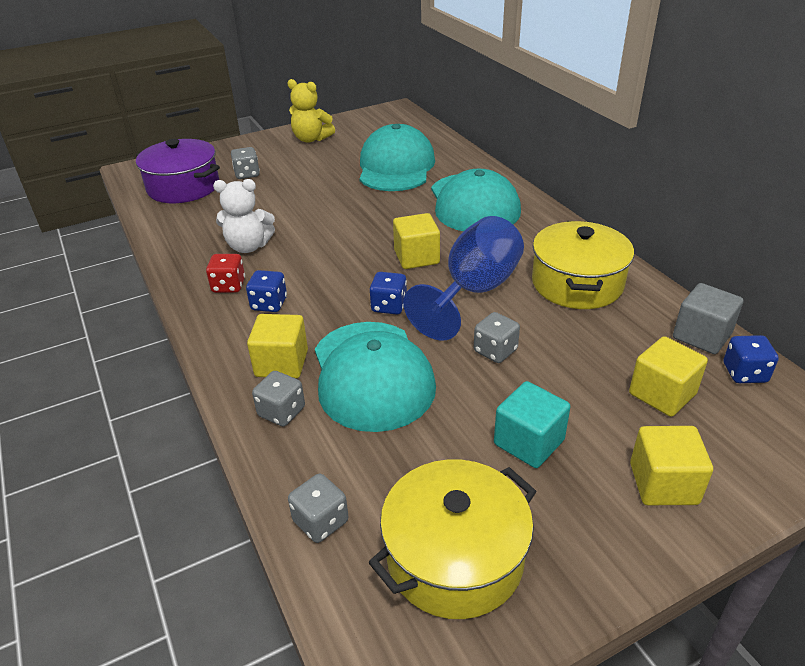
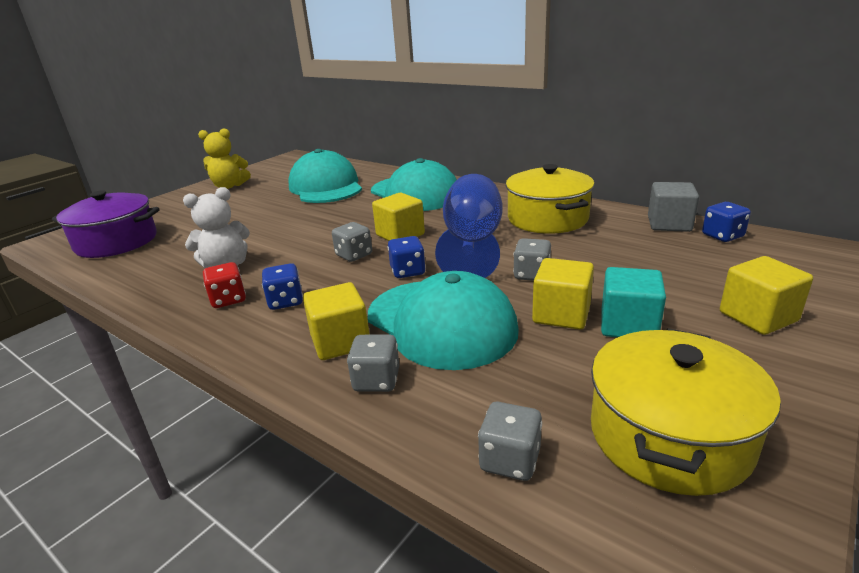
camera: 25 degrees left, 10 degrees down
(247, 174) = (182, 219): grey dice -> grey dice (354, 255)
(662, 394) = (686, 263): yellow cube -> yellow cube (561, 314)

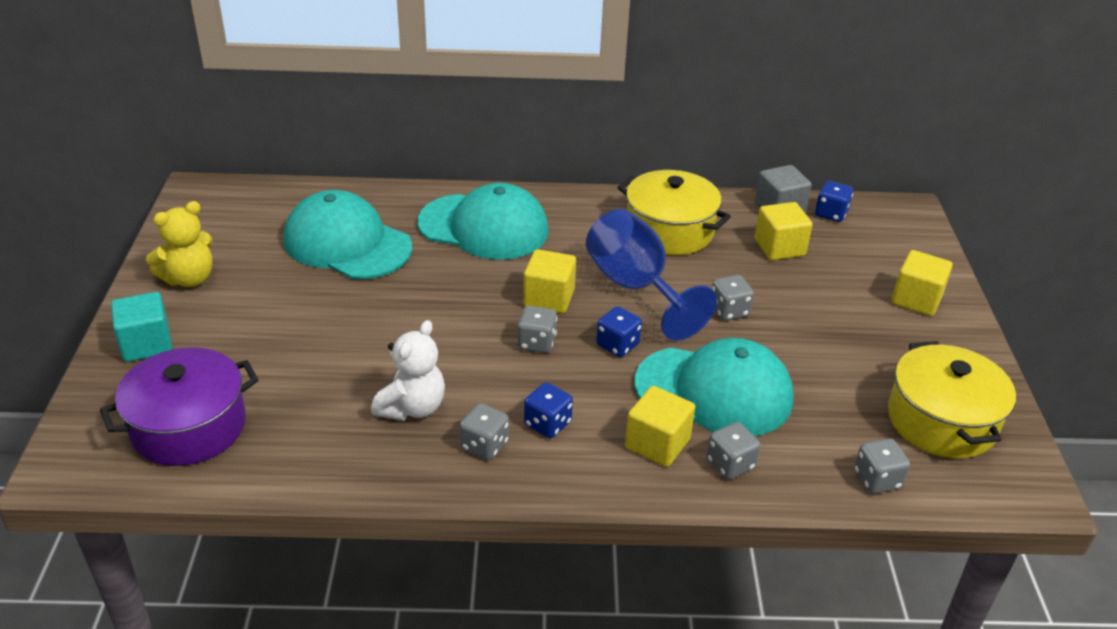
camera: 40 degrees left, 10 degrees up
(228, 300) = (484, 445): red dice -> grey dice
(561, 314) = (793, 346): yellow cube -> yellow cube (779, 247)
(628, 325) = (846, 339): turquoise cube -> turquoise cube (146, 344)

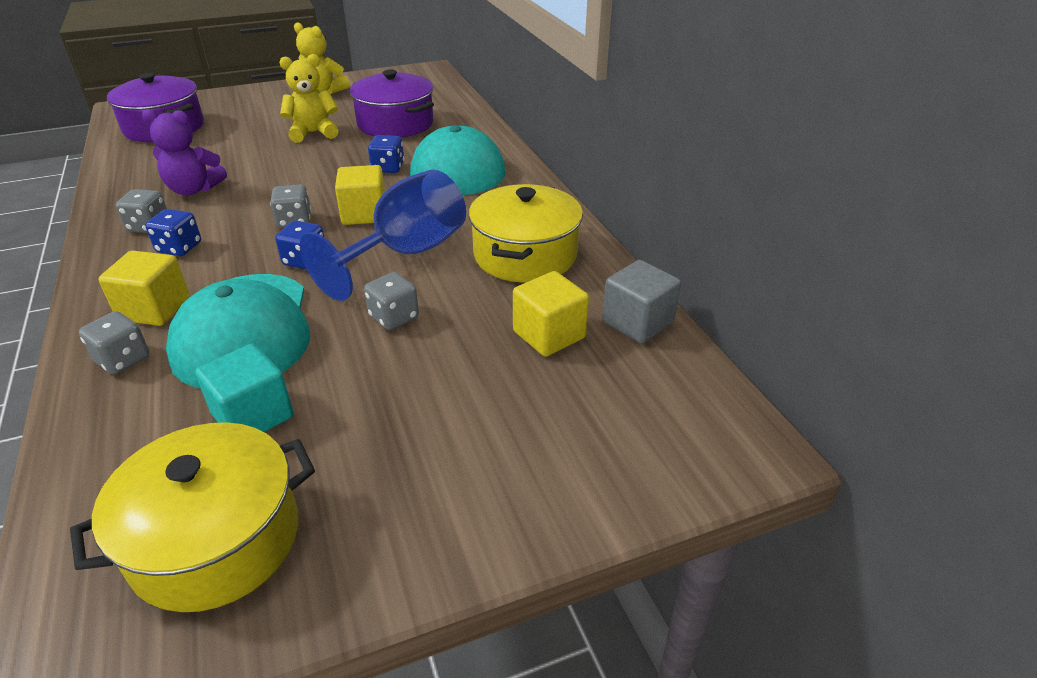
camera: 70 degrees right, 0 degrees up
(146, 344) = (247, 98): turquoise cube -> turquoise cube (253, 415)
(322, 303) = (313, 133): none -> yellow teddy bear
(347, 243) = (395, 124): turquoise cap -> purple pot
(412, 407) = (194, 189): white teddy bear -> purple teddy bear
(831, 214) = (666, 367): blue dice -> blue dice (388, 168)
(877, 479) = (91, 482): grey dice -> none
(916, 299) = (505, 482): yellow cube -> none

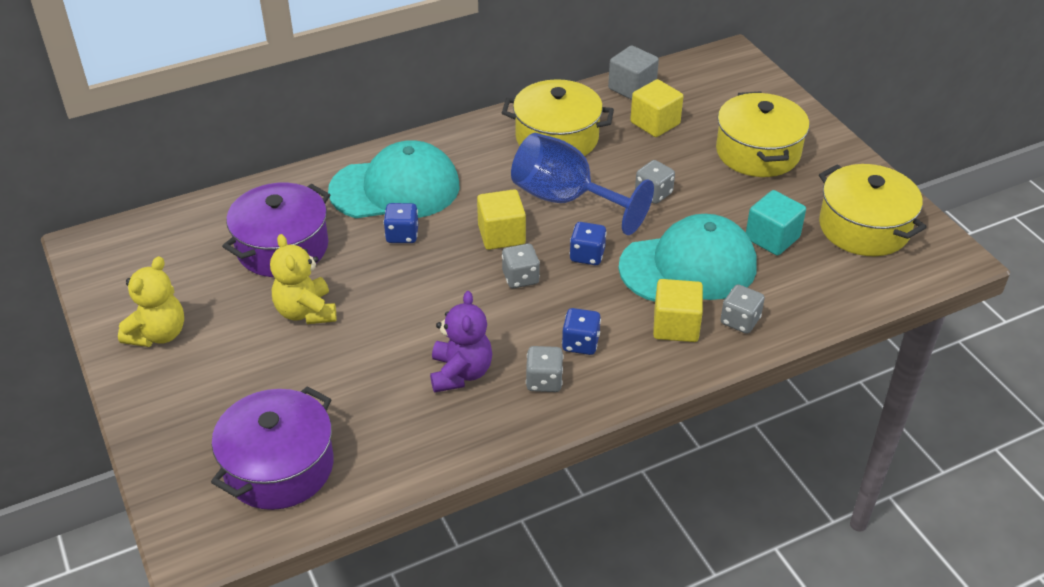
camera: 95 degrees left, 5 degrees up
(459, 434) = (758, 152): none -> yellow pot

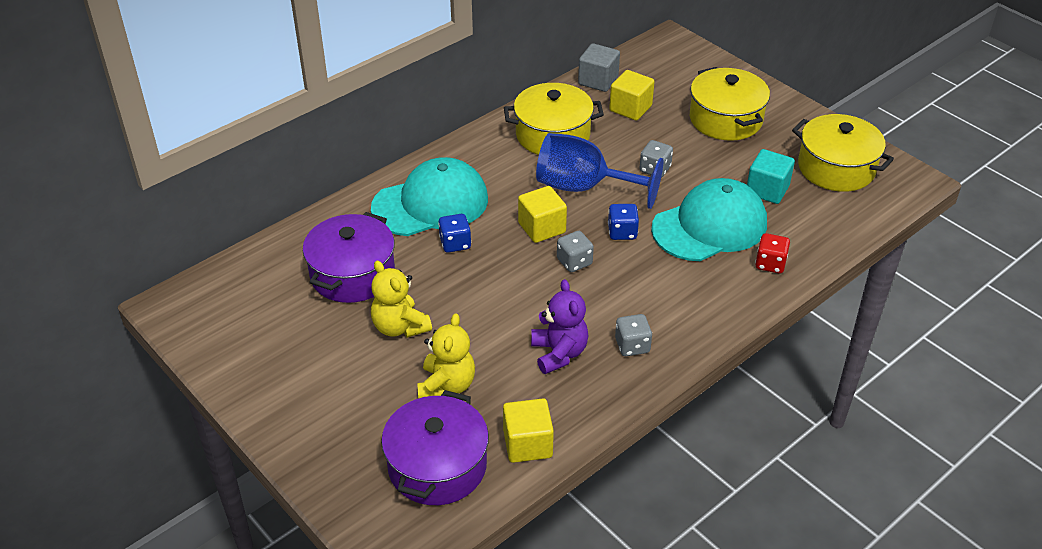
camera: 15 degrees left, 0 degrees up
(158, 334) = (274, 373): yellow teddy bear -> yellow teddy bear (446, 385)
(580, 343) = (648, 308): blue dice -> none
(676, 326) = (720, 278): yellow cube -> yellow cube (527, 444)
(740, 321) = (770, 264): grey dice -> red dice

